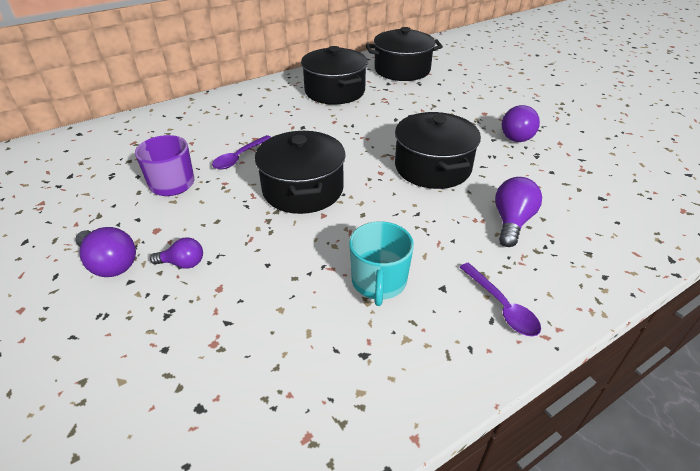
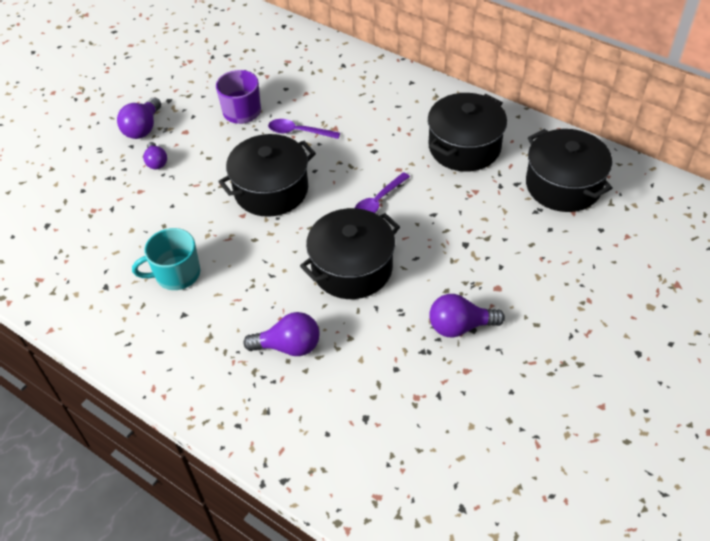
camera: 70 degrees right, 10 degrees up
(502, 306) = (176, 355): purple spoon -> purple spoon (378, 201)

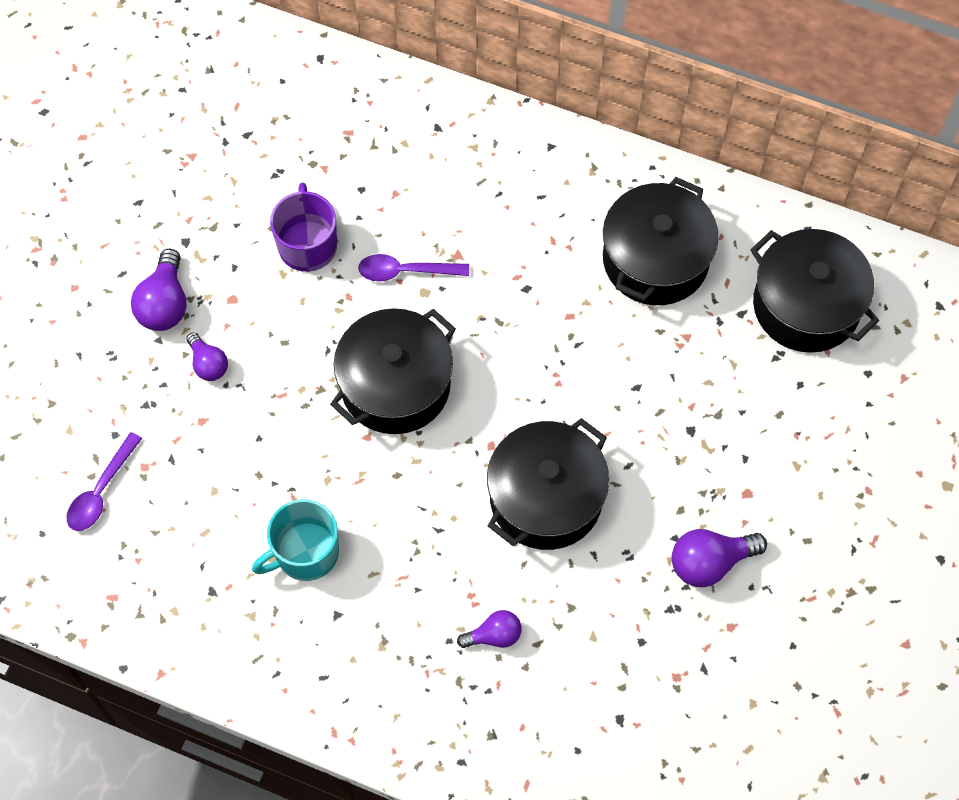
camera: 15 degrees left, 15 degrees up
(289, 346) = (494, 636): purple light bulb -> purple light bulb, size x0.63
(378, 201) = (554, 378): purple spoon -> purple spoon (101, 491)

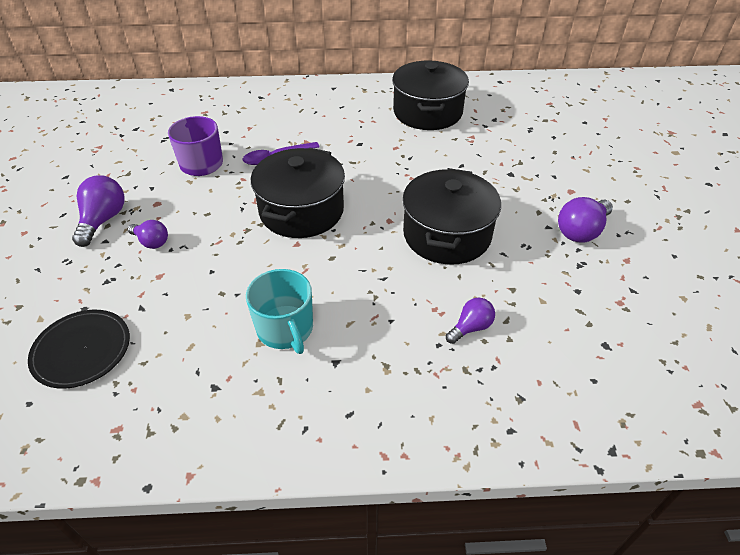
camera: 25 degrees left, 20 degrees down
(101, 491) = (82, 350): purple spoon -> black plate
(164, 304) = (103, 220): purple light bulb -> purple light bulb turned 150 degrees counterclockwise
(305, 552) = (285, 329): turquoise mug -> turquoise mug turned 60 degrees counterclockwise
(806, 305) = (526, 107): black pot -> none

